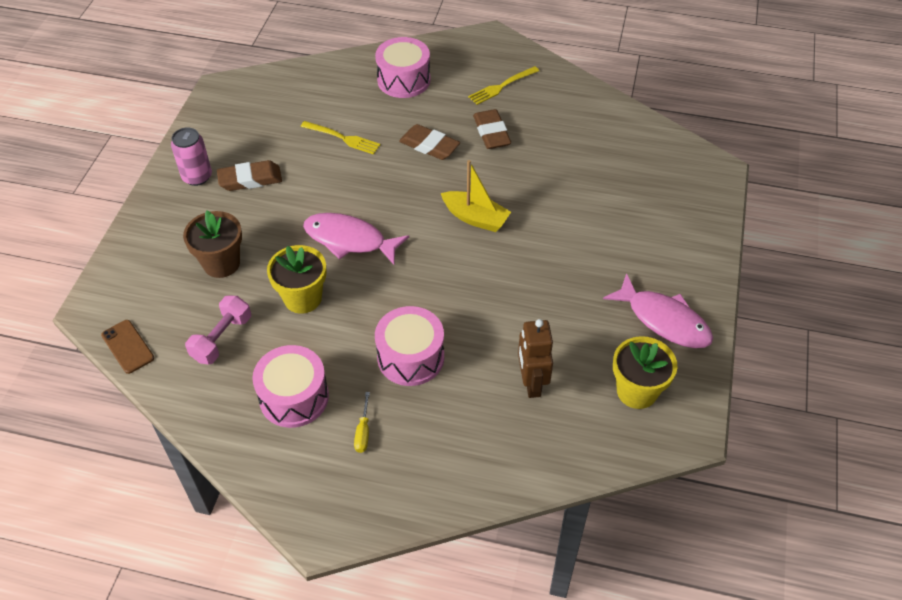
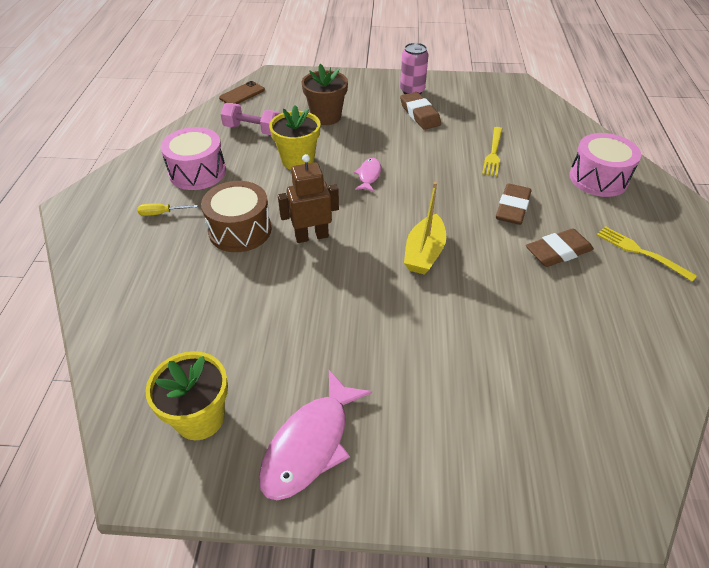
camera: 80 degrees right, 5 degrees down
(349, 240) = (369, 175): pink fish -> pink fish, size x0.53
(410, 357) = (240, 230): pink drum -> brown drum
(531, 383) = (212, 319): brown robot -> brown robot (311, 236)

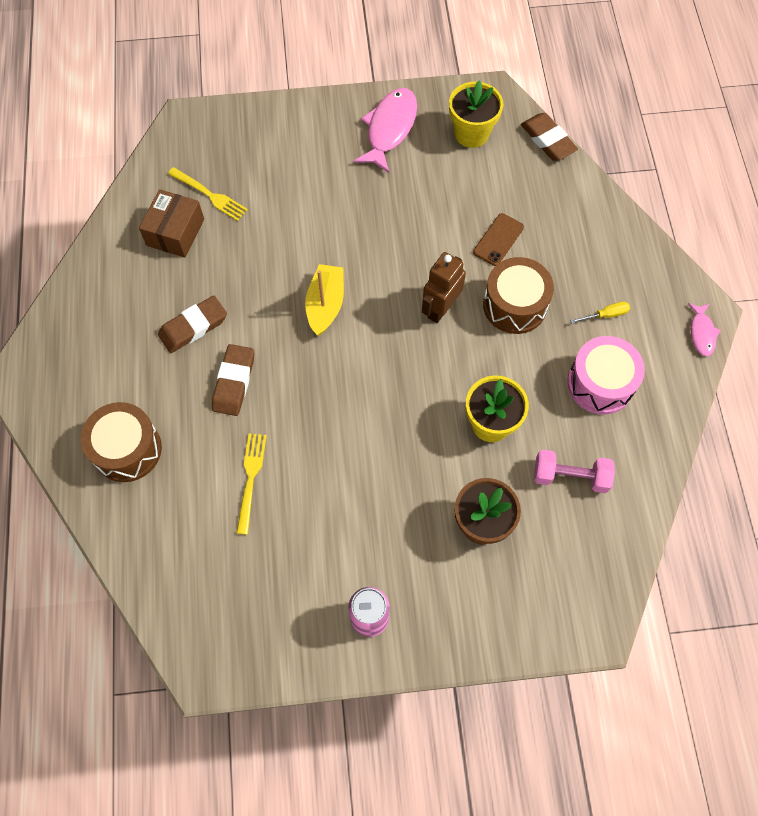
camera: 170 degrees right, 20 degrees up
(242, 94) = (621, 563): brown phone -> brown phone (498, 239)
(311, 236) = (440, 308): brown robot -> brown robot turned 150 degrees clockwise
(369, 175) = (400, 410): pink fish -> pink fish (702, 333)
(419, 114) = (352, 553): brown eraser -> brown eraser (548, 140)
(598, 178) = (127, 449): pink drum -> brown drum
(598, 344) = (175, 232): none -> brown box
(641, 252) = (110, 339): yellow fork -> yellow fork (209, 195)

